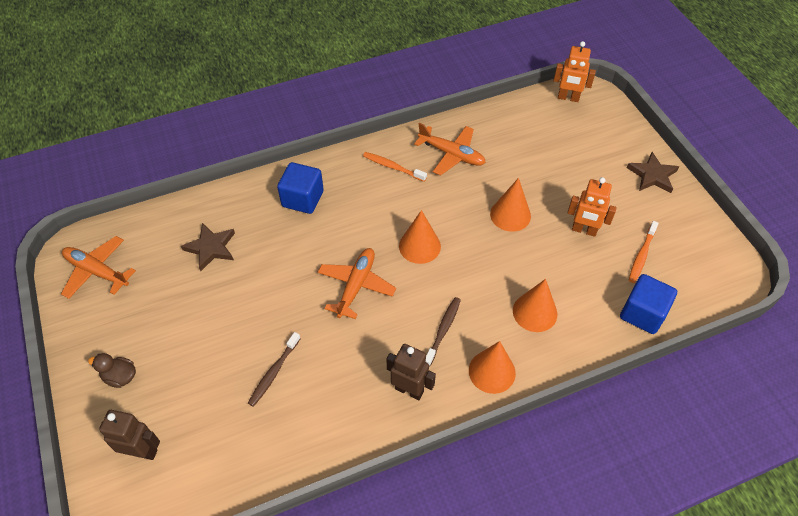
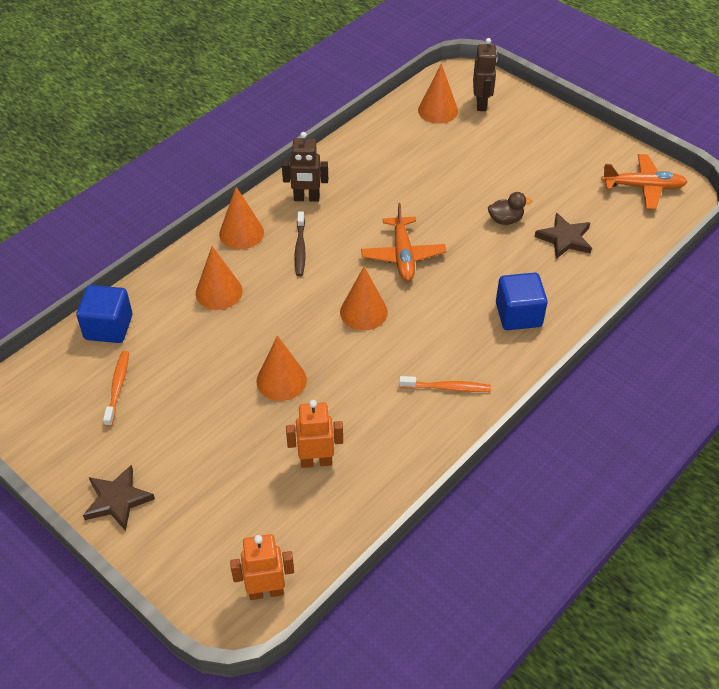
camera: 155 degrees right, 5 degrees down
(120, 377) = (542, 133): brown duck -> brown duck (505, 220)
(142, 451) = (481, 104): brown robot -> brown robot turned 75 degrees counterclockwise
(196, 463) = (438, 110): none -> orange cone
(274, 372) = (425, 173): brown toothbrush -> none
(452, 154) = (386, 431): orange plane -> none
(584, 230) = (190, 393): orange robot -> orange robot (316, 461)

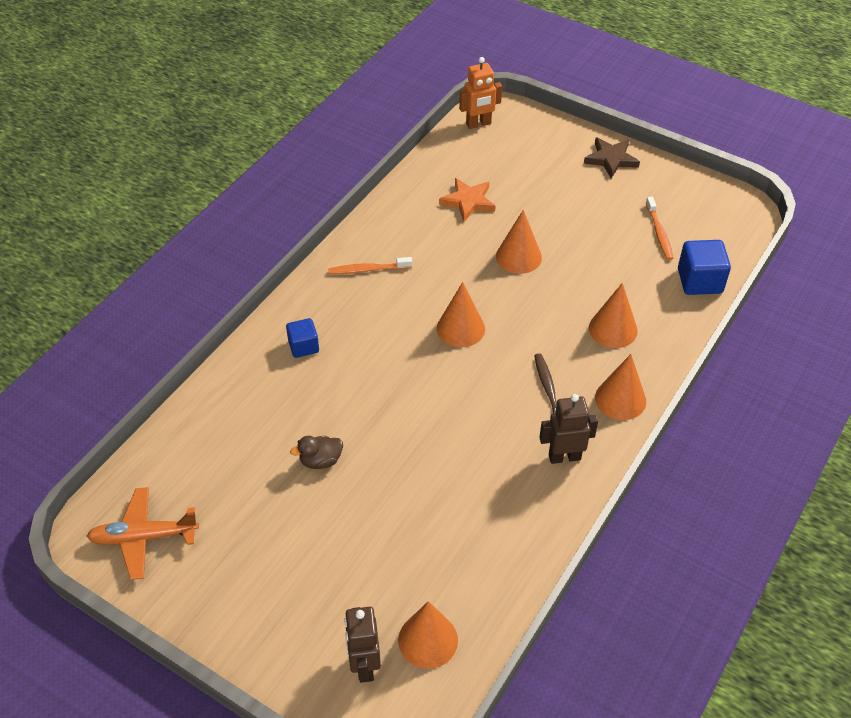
camera: 170 degrees right, 0 degrees up
(316, 461) = (468, 201): orange robot -> orange star
(403, 256) = (433, 396): orange plane -> none
(518, 315) = (303, 346): blue cube -> blue cube, size x0.64
(564, 239) = (251, 444): brown star -> none

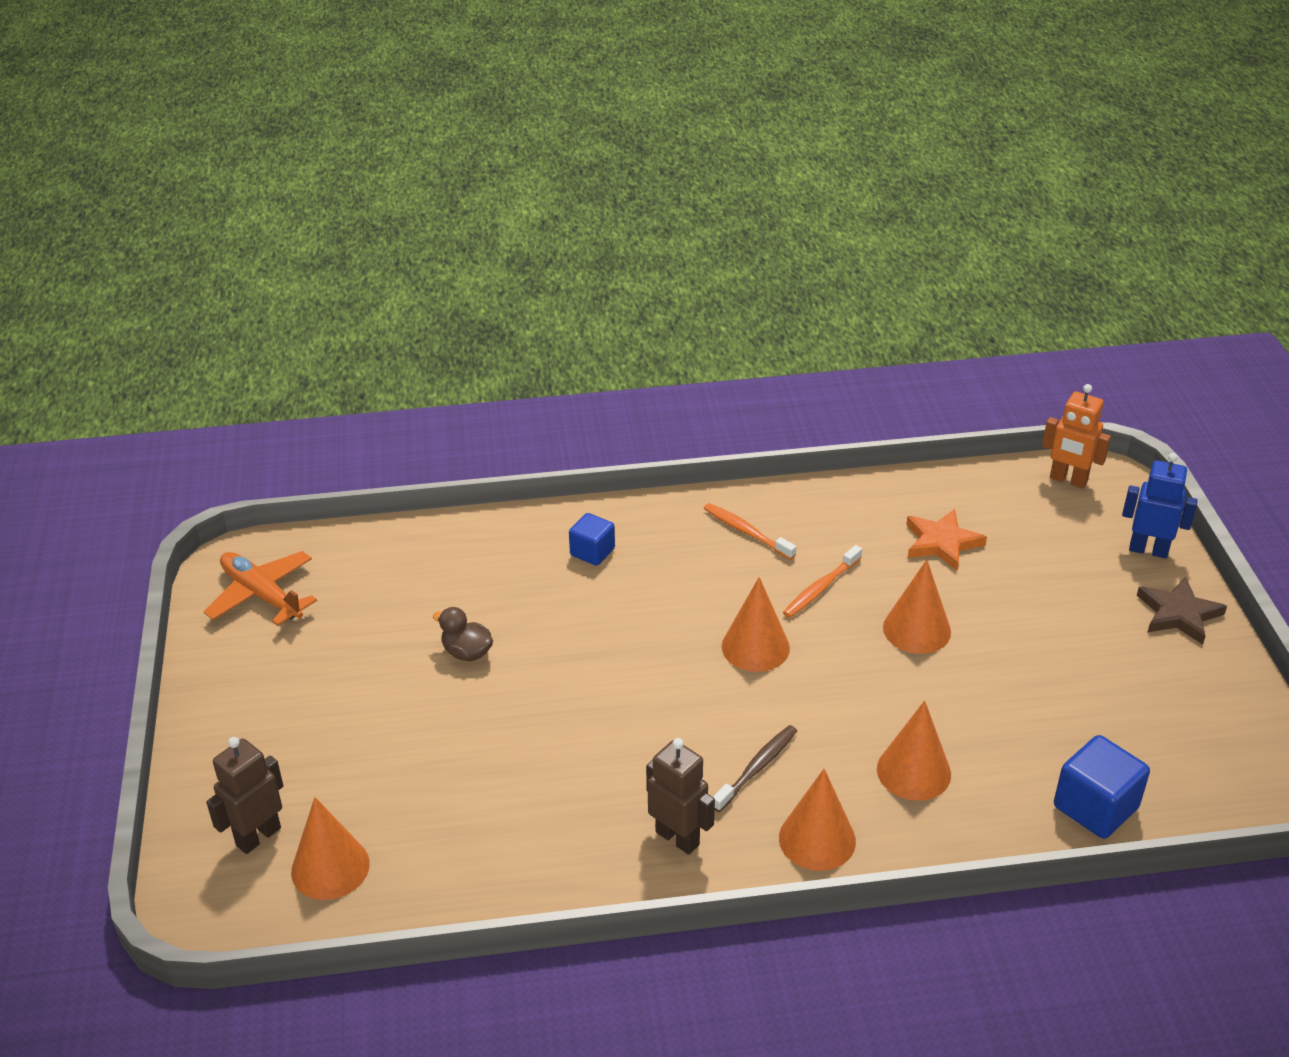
camera: 50 degrees right, 10 degrees down
(558, 136) = (1148, 550): none -> blue robot
(659, 233) = (1121, 725): orange toothbrush -> orange toothbrush (821, 588)

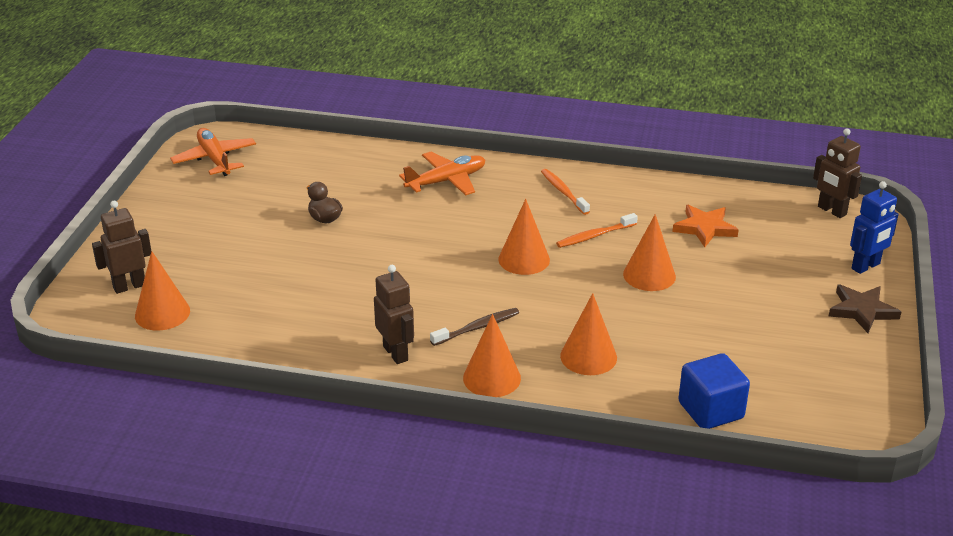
camera: 20 degrees right, 5 degrees down
(592, 552) = (446, 181): blue cube -> orange plane
(1068, 480) = (831, 211): orange robot -> brown robot
(1148, 550) = (866, 266): blue robot -> blue robot turned 105 degrees clockwise

